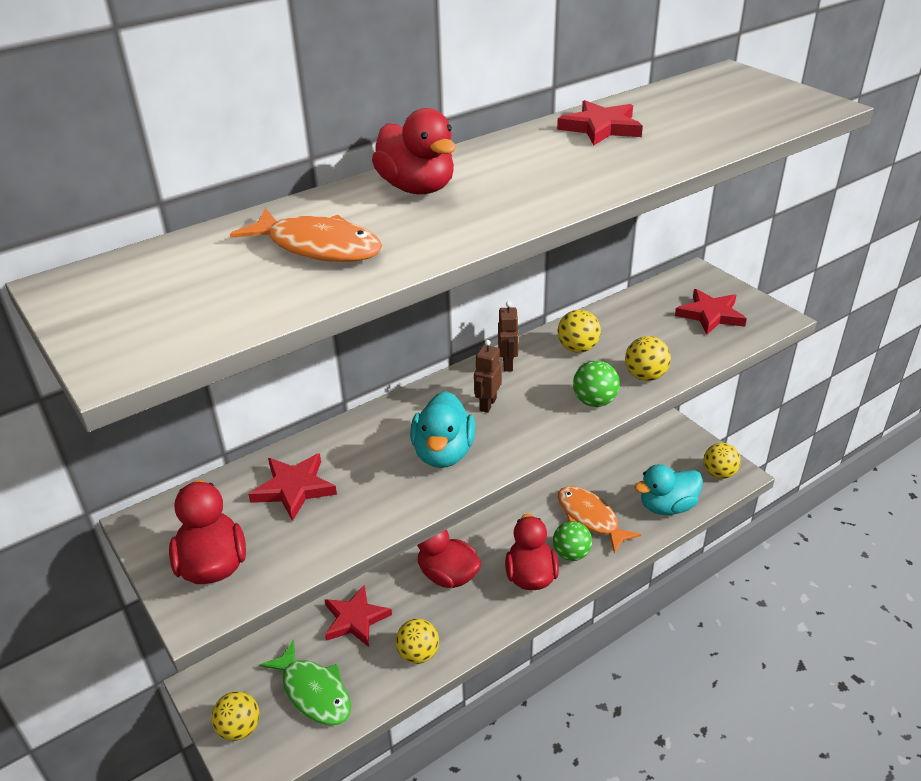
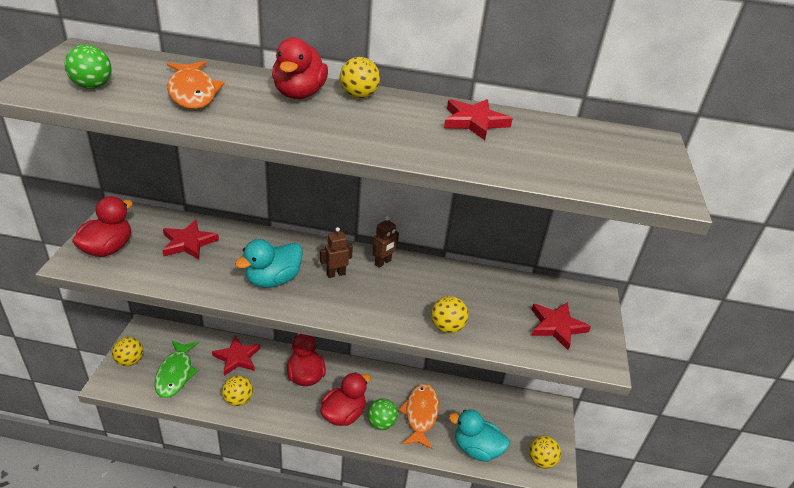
camera: 40 degrees right, 0 degrees up
(577, 348) = (436, 283): yellow ball -> yellow ball (358, 96)
(594, 401) = (392, 317): green ball -> green ball (92, 86)

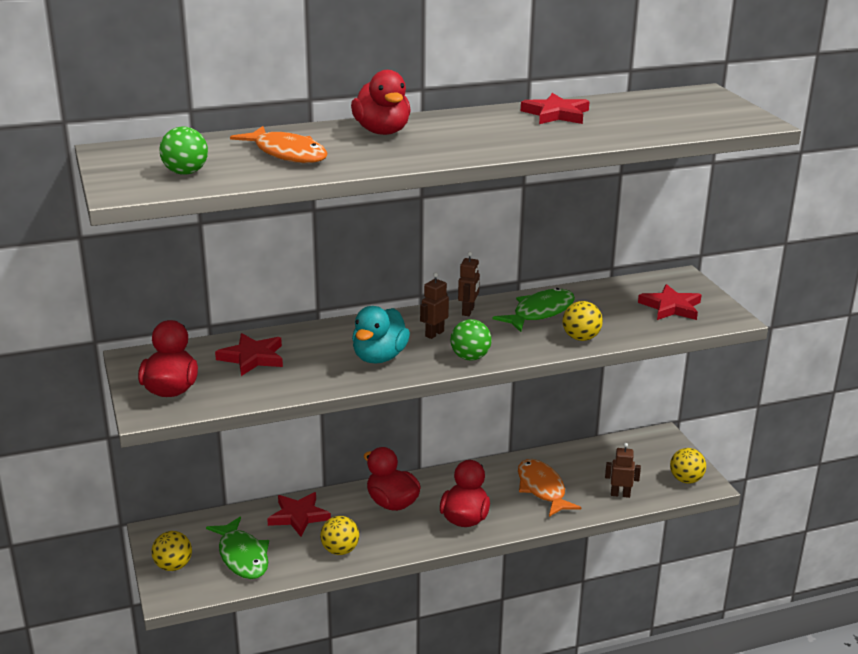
camera: 25 degrees left, 10 degrees down
(358, 96) = (435, 120): yellow ball -> none
(381, 423) = (510, 510): green ball -> green ball (470, 357)
(438, 286) = (540, 312): none -> green fish
(476, 449) = (620, 494): turquoise duck -> brown robot

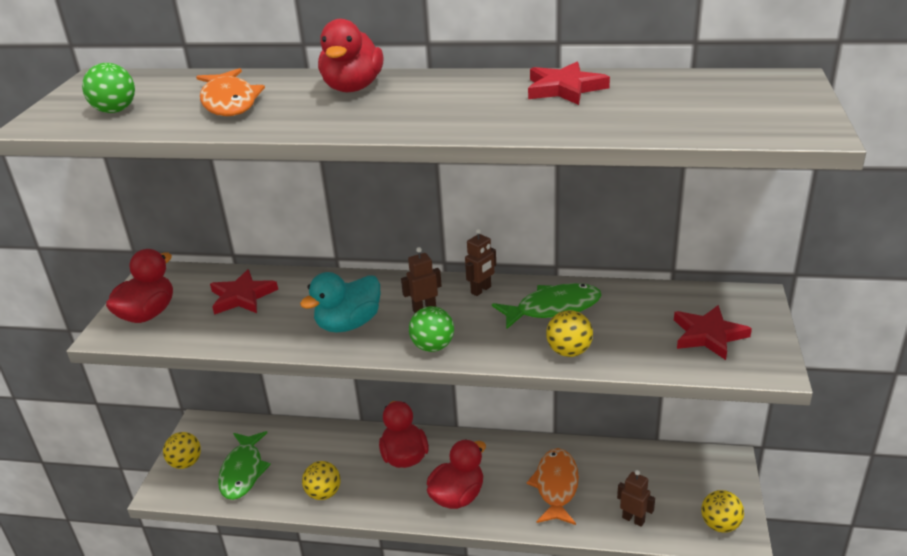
camera: 30 degrees right, 5 degrees up
(298, 516) = (317, 445): red star -> none

